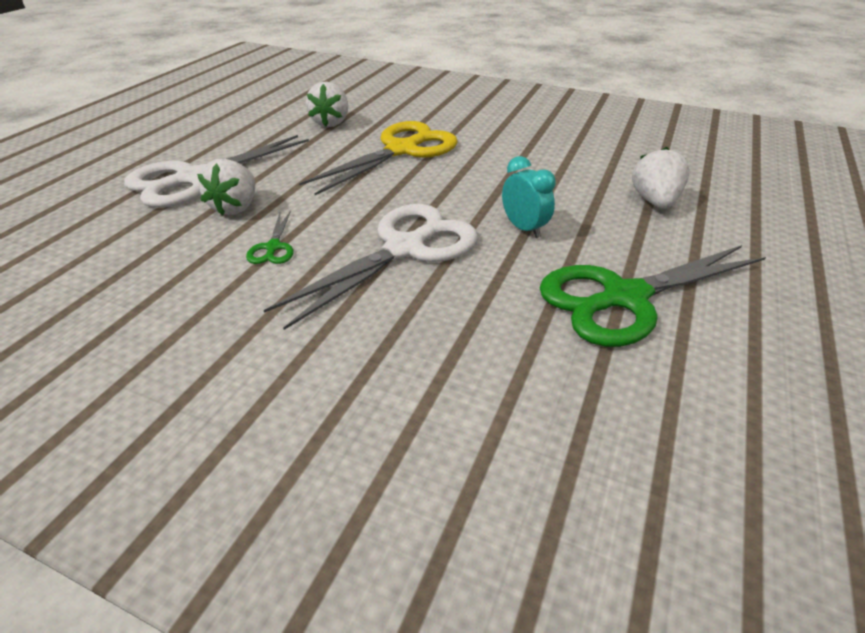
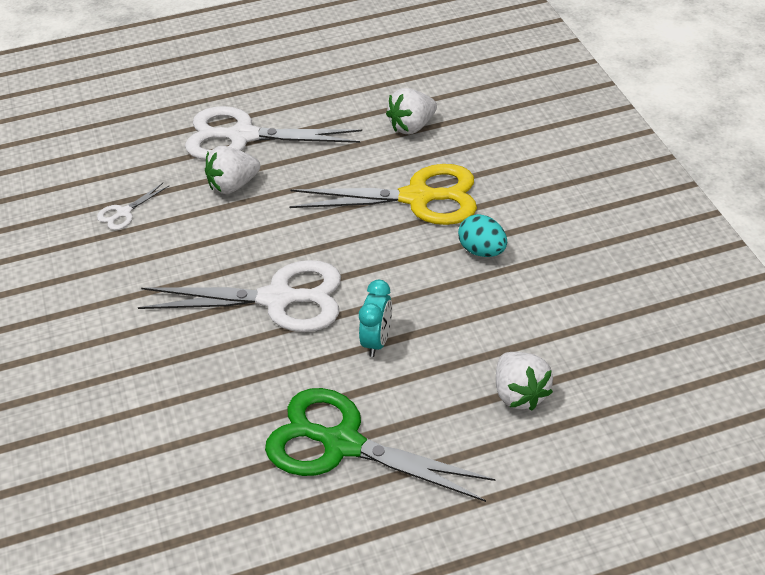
camera: 50 degrees right, 5 degrees up
(143, 275) = (124, 213): none -> white scissors
(273, 247) = (210, 239): green scissors -> none
(493, 153) = (482, 251): none -> turquoise egg
(654, 201) = (519, 394): white strawberry -> white strawberry turned 105 degrees clockwise

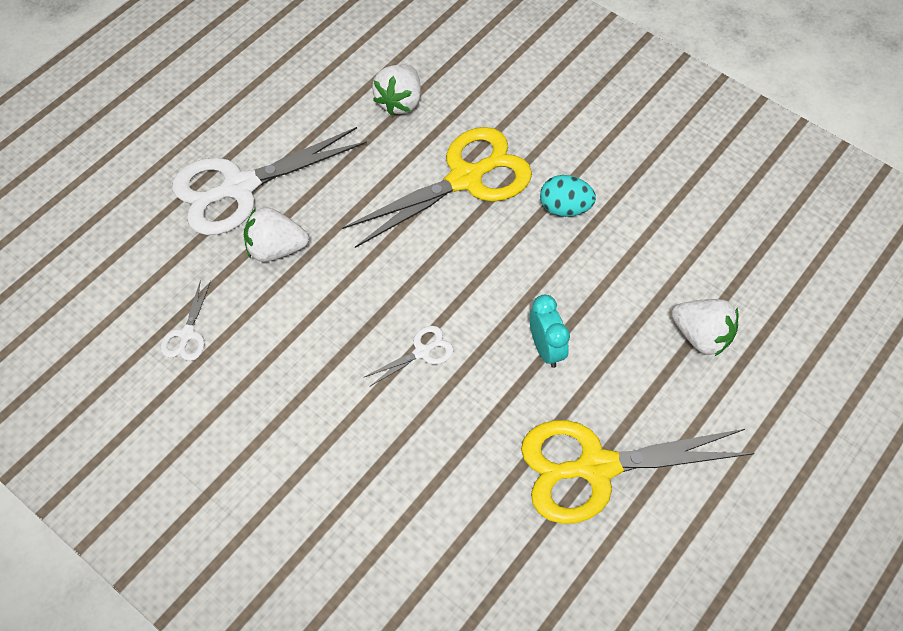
camera: 35 degrees left, 15 degrees up
(233, 185) = (276, 248): white strawberry -> white strawberry turned 60 degrees clockwise
(278, 299) = (422, 352): white scissors -> white scissors, size x0.43
(342, 444) = (596, 467): green scissors -> yellow scissors

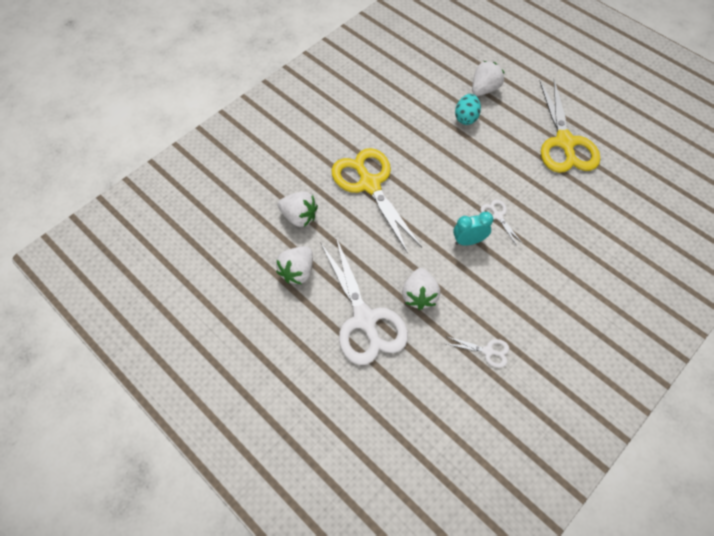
camera: 85 degrees left, 0 degrees up
(312, 109) = (297, 272): none -> white strawberry
(546, 348) = (493, 156): turquoise clock -> turquoise clock (468, 241)
(565, 208) = (396, 137): turquoise egg -> turquoise egg (466, 118)

